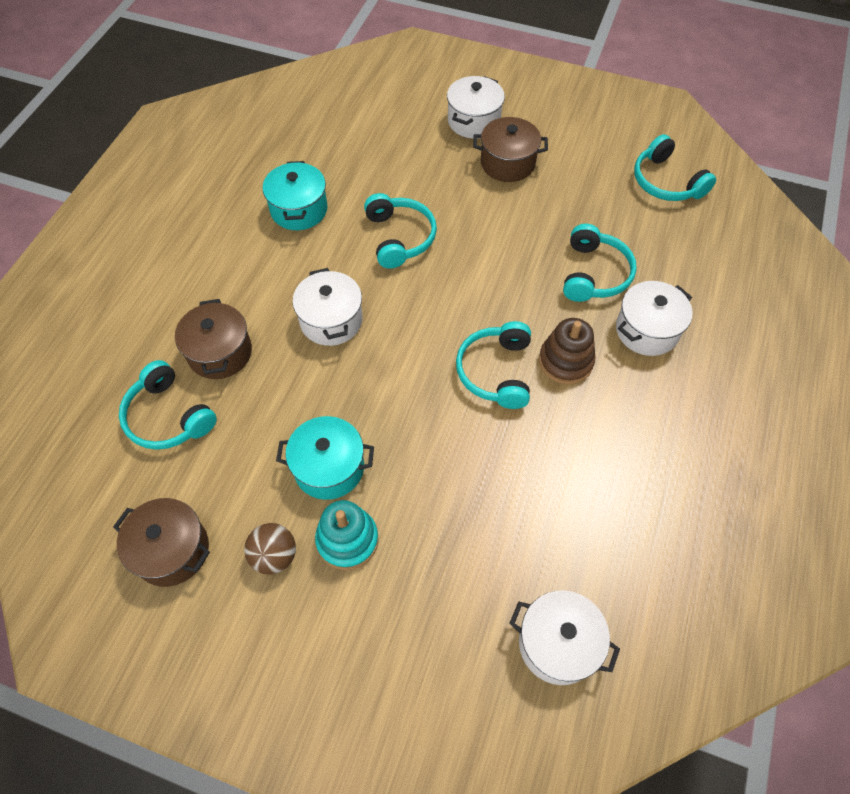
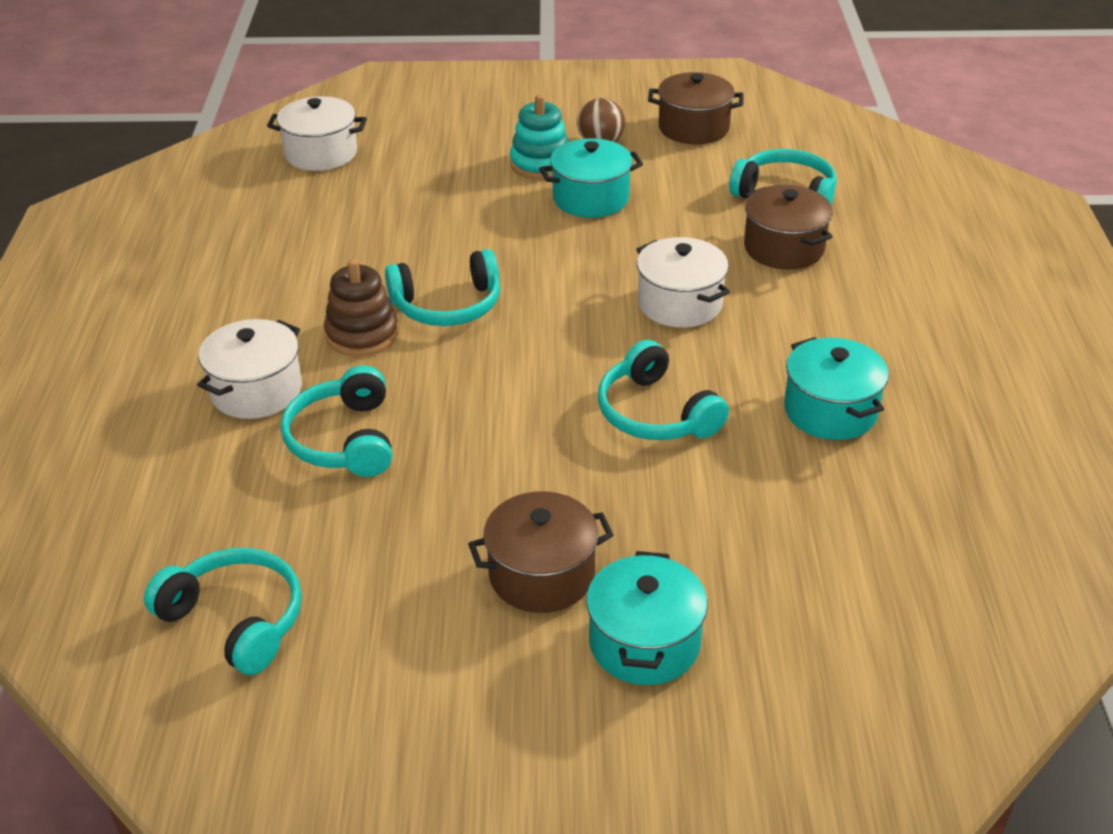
camera: 160 degrees right, 20 degrees down
(473, 121) = (644, 643): white pot -> turquoise pot
(495, 371) = (447, 305): turquoise headphones -> turquoise headphones turned 90 degrees clockwise

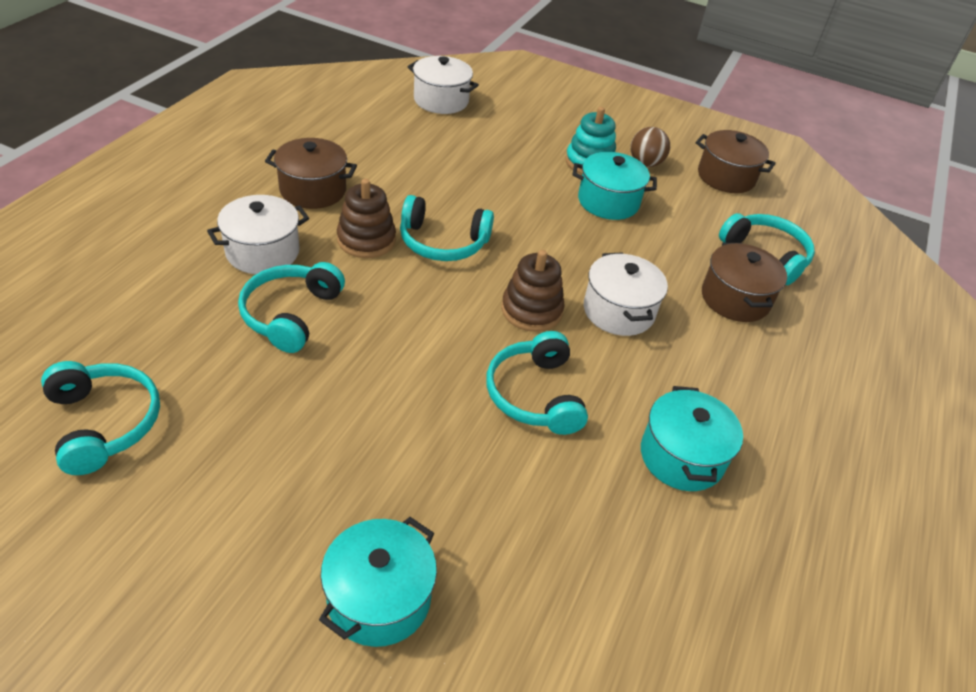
camera: 20 degrees right, 5 degrees up
(541, 575) = (345, 494): brown pot -> brown pot (313, 190)
(593, 337) = (531, 310): none -> brown stacking toy

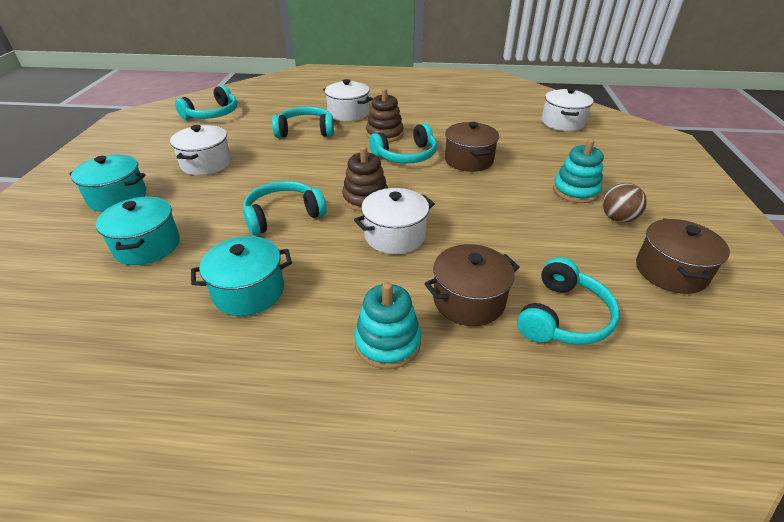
camera: 75 degrees right, 5 degrees down
(313, 190) = (413, 111): brown pot -> brown pot (468, 160)
(327, 459) = (206, 163): none -> white pot
(442, 242) = (406, 155): turquoise headphones -> turquoise headphones turned 105 degrees counterclockwise
(608, 202) = (532, 208): turquoise pot -> turquoise pot (147, 246)
(778, 368) = (387, 342): none -> turquoise stacking toy

